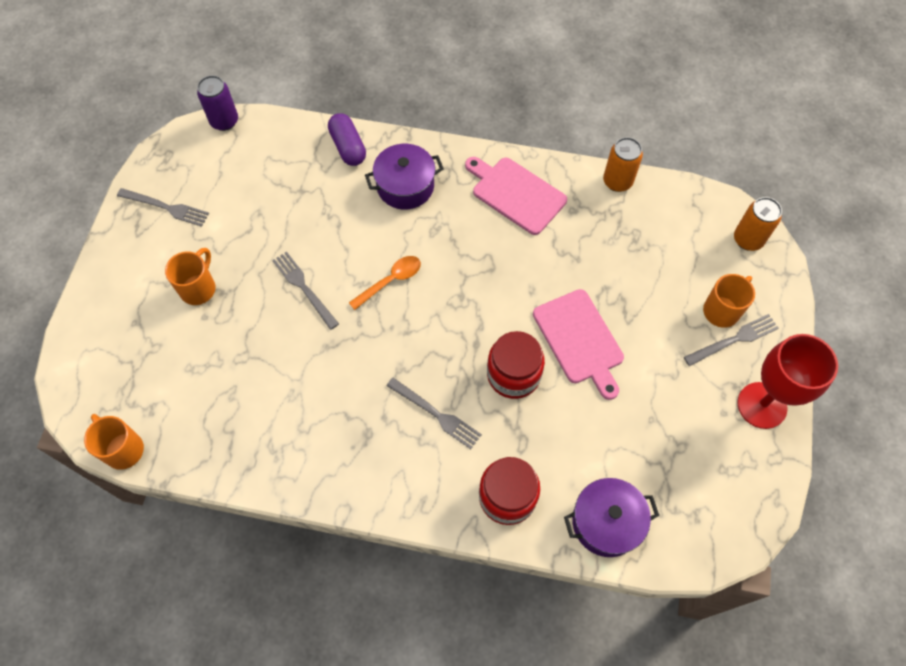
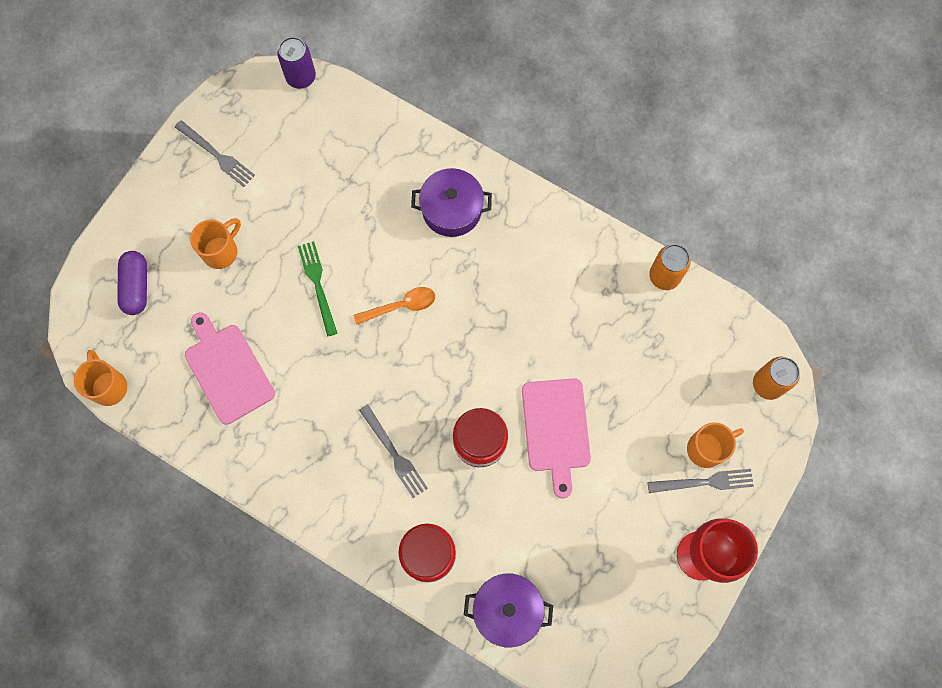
camera: 20 degrees right, 10 degrees up
(304, 288) = (318, 285): grey fork -> green fork
(348, 147) = (411, 147): purple capsule -> purple capsule (136, 287)
(516, 193) = (557, 255): pink cutting board -> pink cutting board (227, 370)

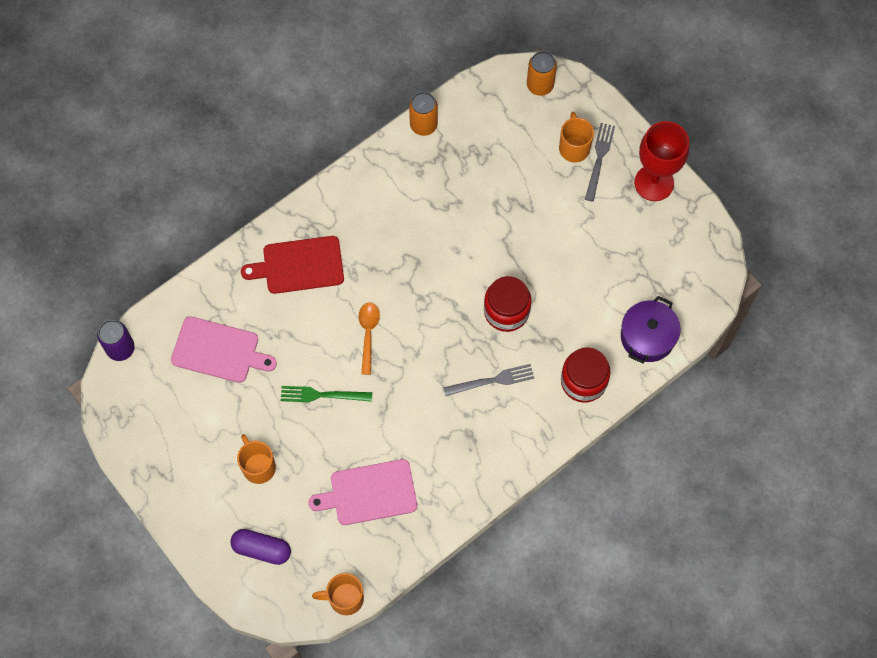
camera: 70 degrees left, 5 degrees down
(216, 155) = (165, 443): grey fork -> none
(452, 209) = (299, 265): purple pot -> red cutting board
(556, 429) = (518, 250): pink cutting board -> pink cutting board (219, 351)

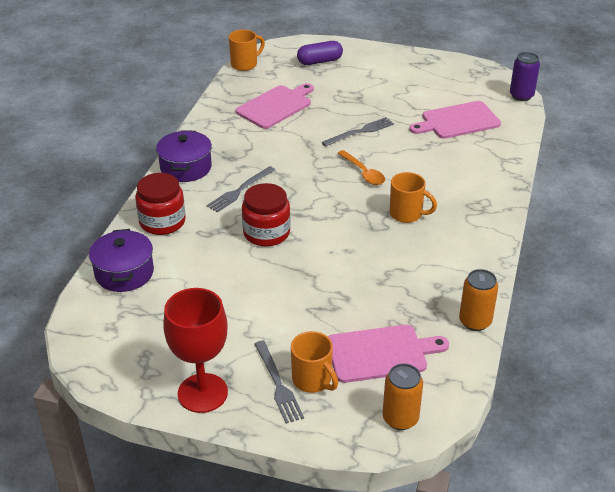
camera: 145 degrees right, 30 degrees down
(258, 466) = (363, 88): orange mug -> orange mug (407, 214)
(299, 265) = (461, 184): red cutting board -> none
(322, 395) = (360, 132): green fork -> grey fork
(511, 140) = (381, 353): none -> pink cutting board
(519, 446) = (186, 167): none -> purple pot

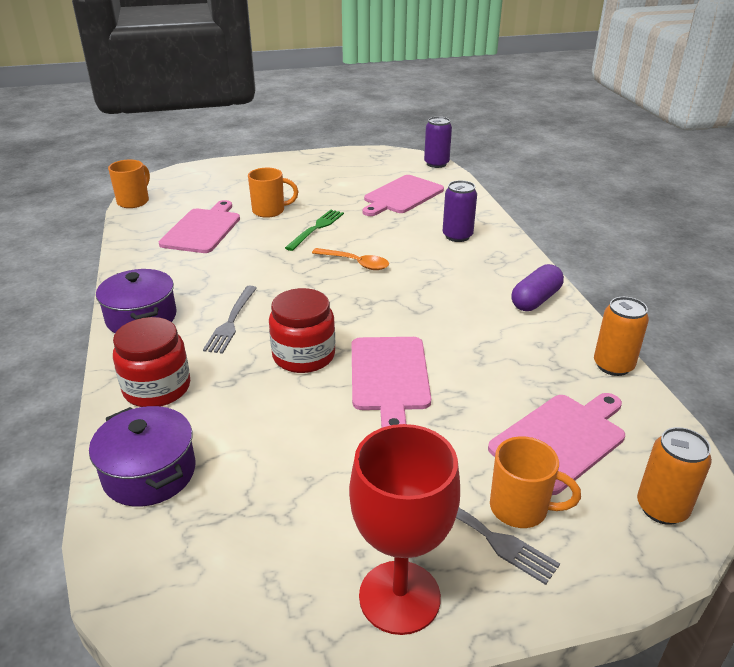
camera: 30 degrees left, 5 degrees down
(309, 269) = (389, 377): none -> pink cutting board
(319, 61) = (216, 181): purple capsule -> purple capsule (535, 300)
(360, 132) = (316, 228): grey fork -> green fork
(407, 214) = (438, 287): orange mug -> orange mug (270, 211)
(467, 175) = (457, 236): none -> purple can

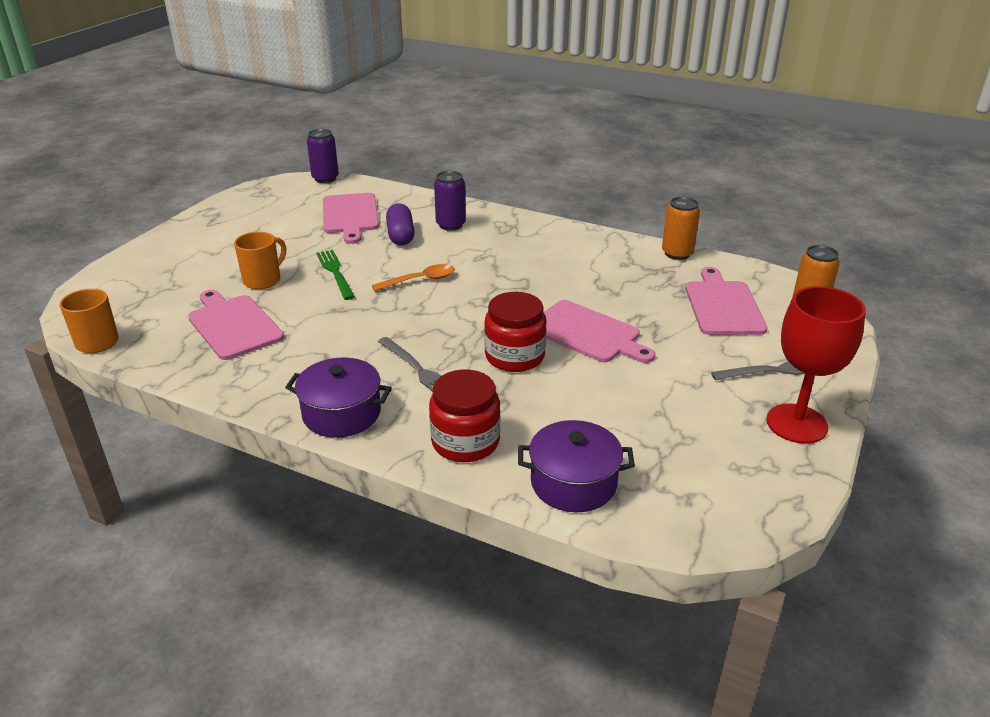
camera: 50 degrees left, 0 degrees up
(521, 508) = (766, 348): orange mug -> none
(535, 300) = (575, 240): purple capsule -> purple capsule (401, 235)

